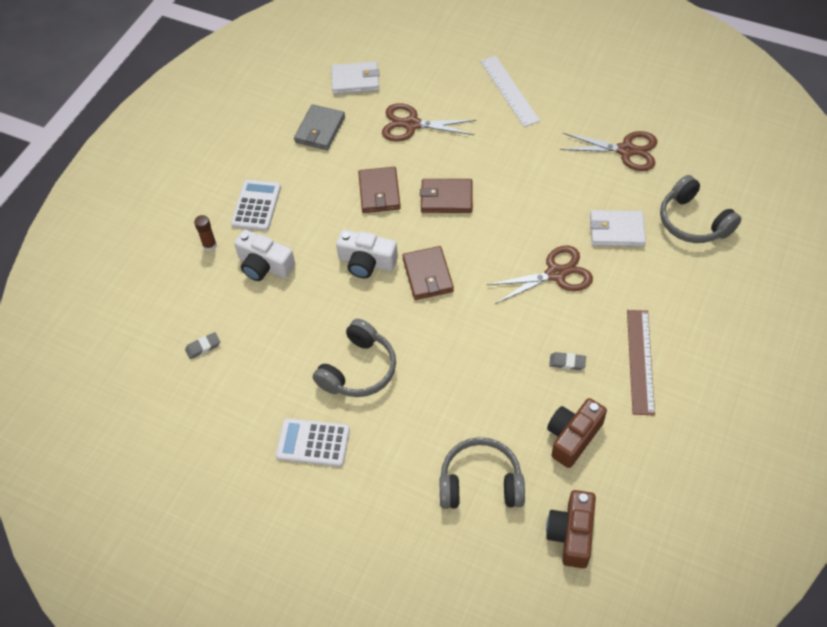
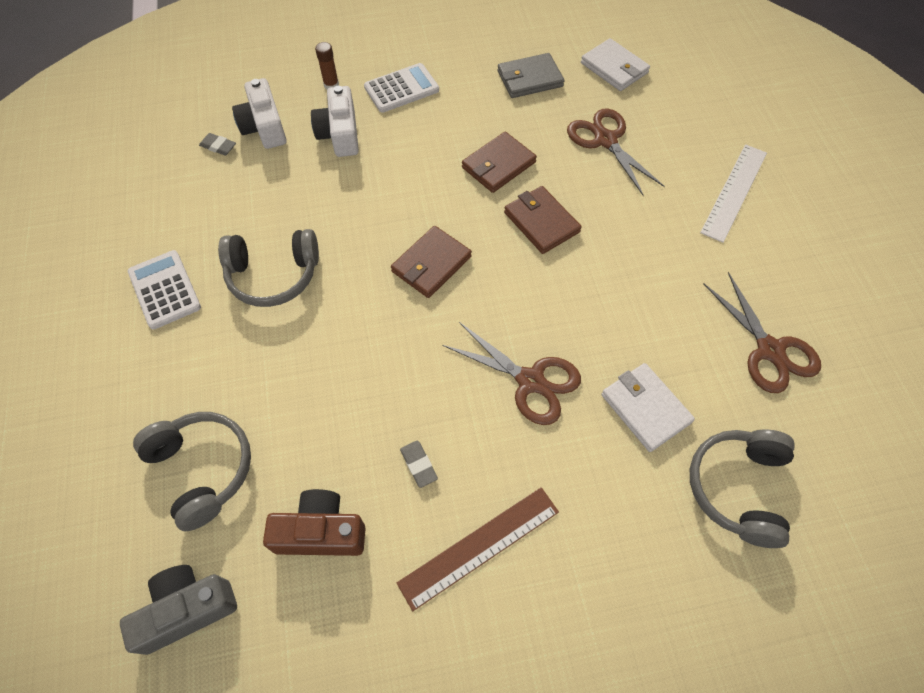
camera: 50 degrees right, 5 degrees up
(366, 262) = (406, 205): white camera -> white camera (264, 127)
(571, 534) = (187, 609): brown camera -> grey camera

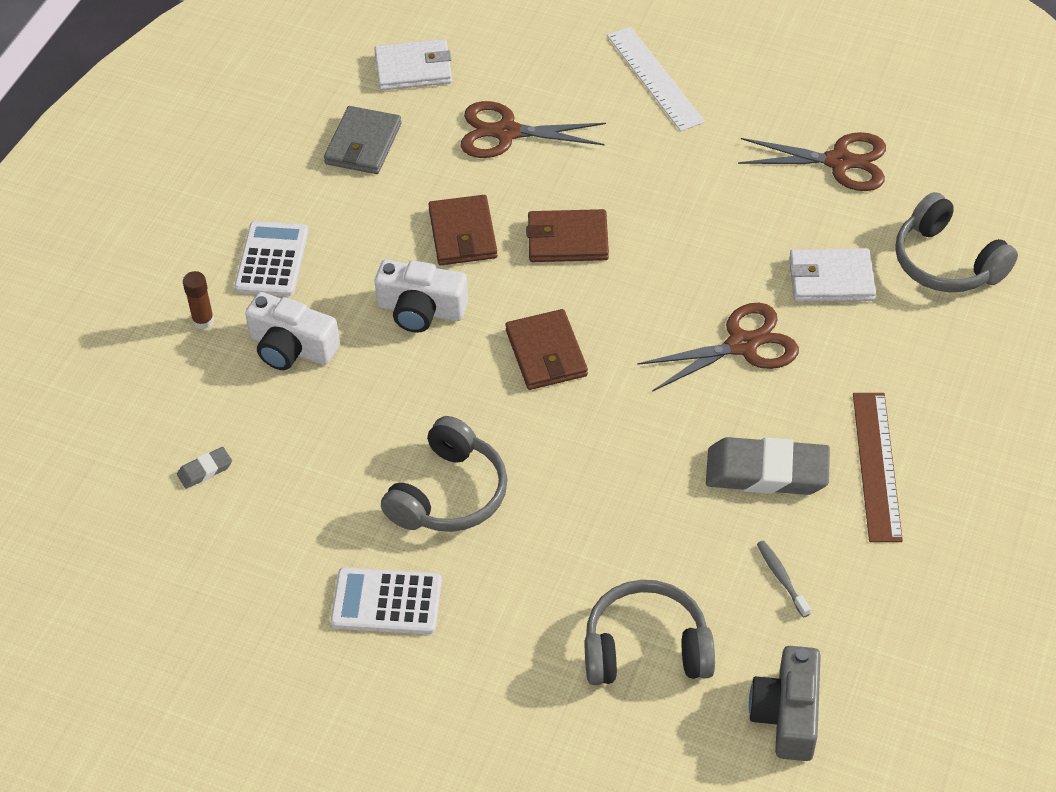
camera: 55 degrees left, 10 degrees down
(264, 127) = (214, 413): white camera -> white camera (421, 310)
(321, 532) = (781, 578): brown camera -> grey toothbrush
(419, 465) = (766, 472): grey eraser -> grey eraser, size x2.24

